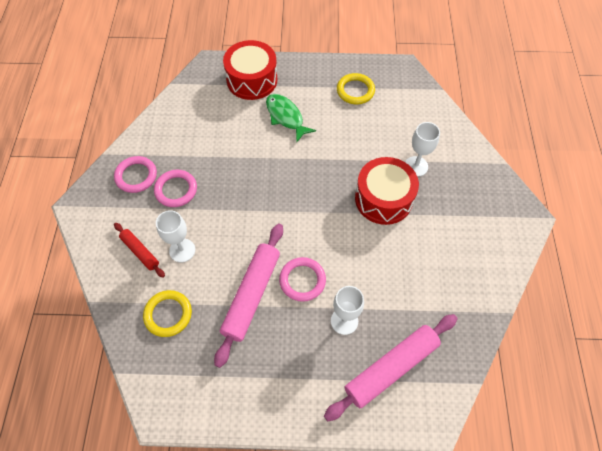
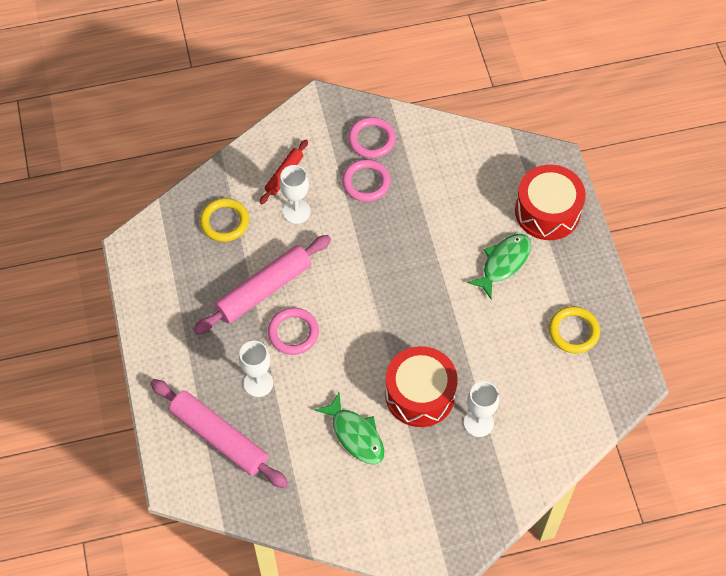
camera: 75 degrees right, 0 degrees up
(252, 295) = (264, 290): pink rolling pin -> pink rolling pin turned 45 degrees counterclockwise
(410, 254) = (355, 435): none -> green fish

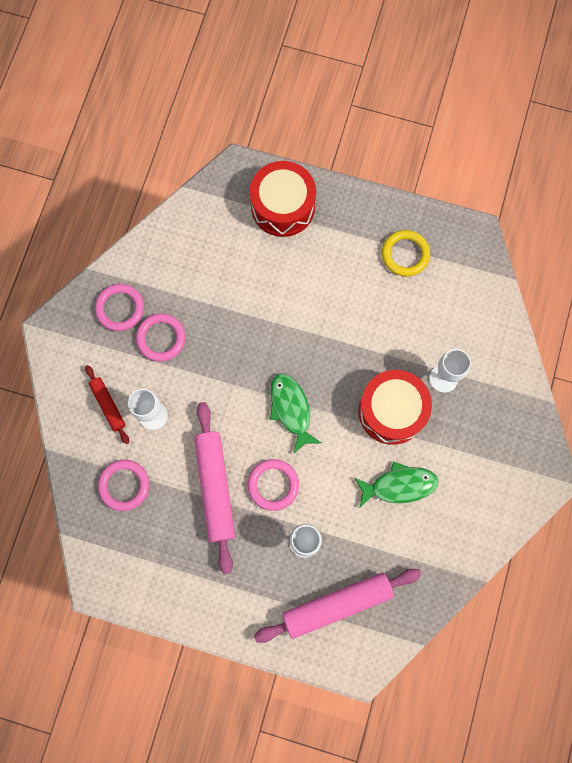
camera: 60 degrees left, 15 degrees up
(224, 222) = (124, 485): yellow ring -> pink ring
(503, 263) = (310, 271): green fish -> green fish (291, 409)

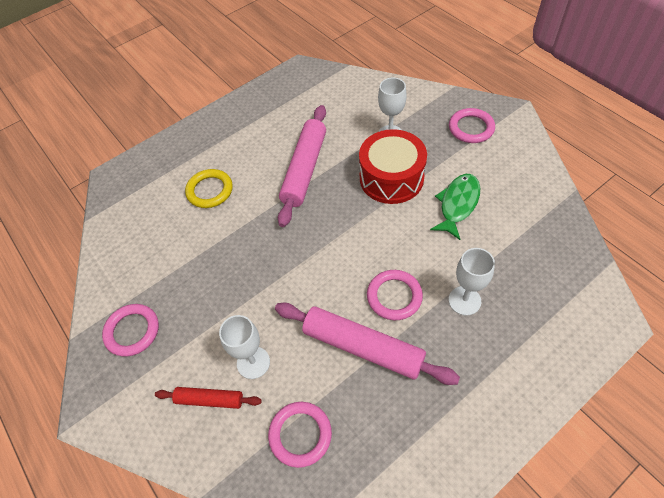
camera: 50 degrees left, 20 degrees down
(161, 338) = (190, 312): pink ring -> pink ring (471, 128)
(283, 206) = (170, 163): red drum -> none
(291, 409) = (336, 245): green fish -> none
(337, 605) = (541, 306): pink rolling pin -> pink rolling pin (305, 169)
(405, 254) = (278, 111): yellow ring -> yellow ring (210, 190)

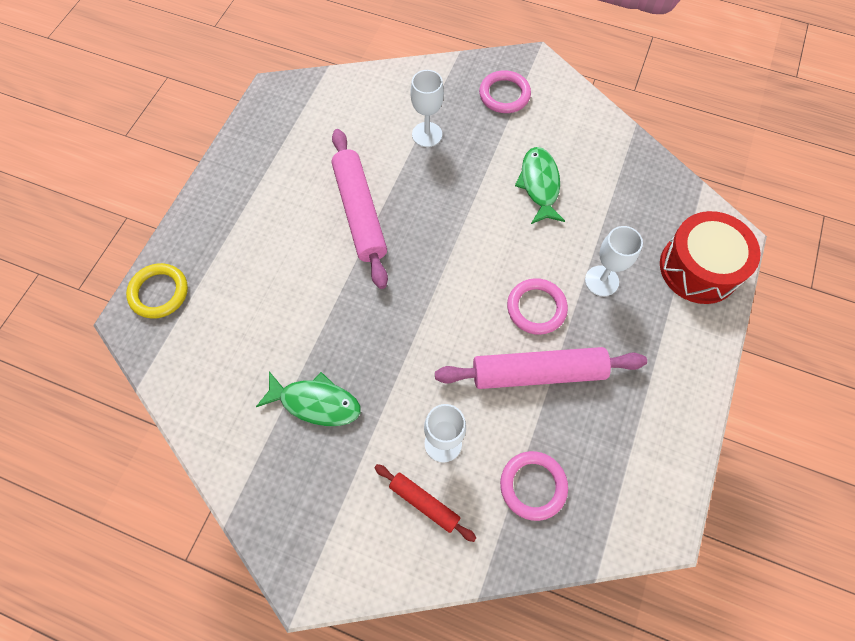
camera: 35 degrees left, 10 degrees up
(132, 331) = (291, 480): pink ring -> none
(185, 286) = (315, 403): none -> green fish
(209, 399) = (424, 503): red rolling pin -> red rolling pin turned 60 degrees clockwise
(210, 190) = (267, 283): yellow ring -> yellow ring (159, 292)
(391, 178) = (458, 183): red drum -> red drum (699, 268)

